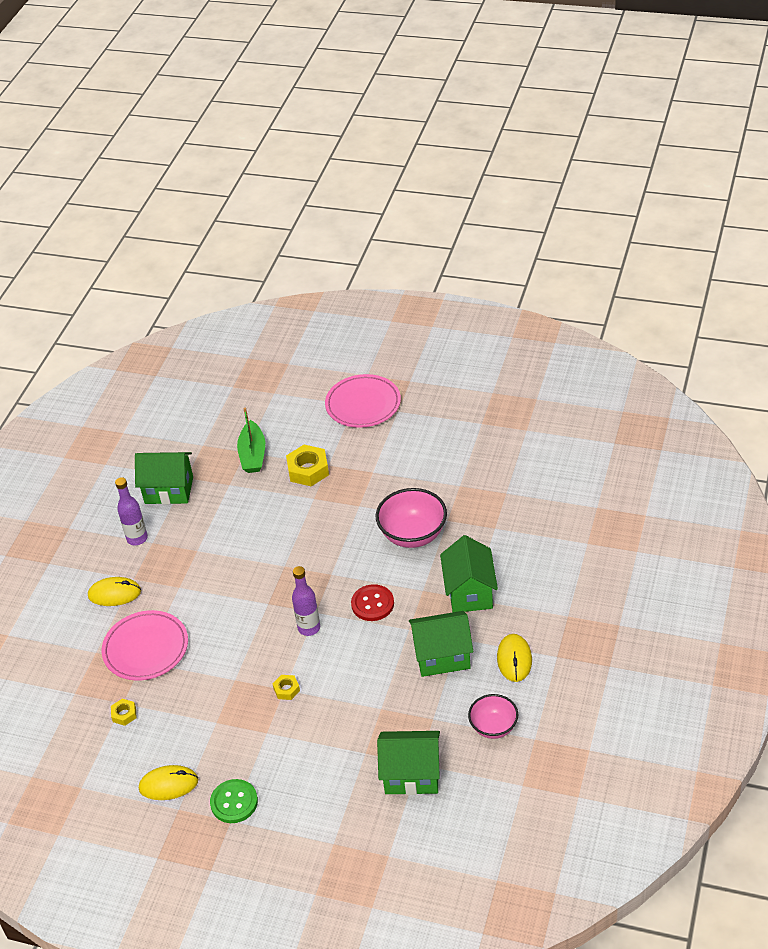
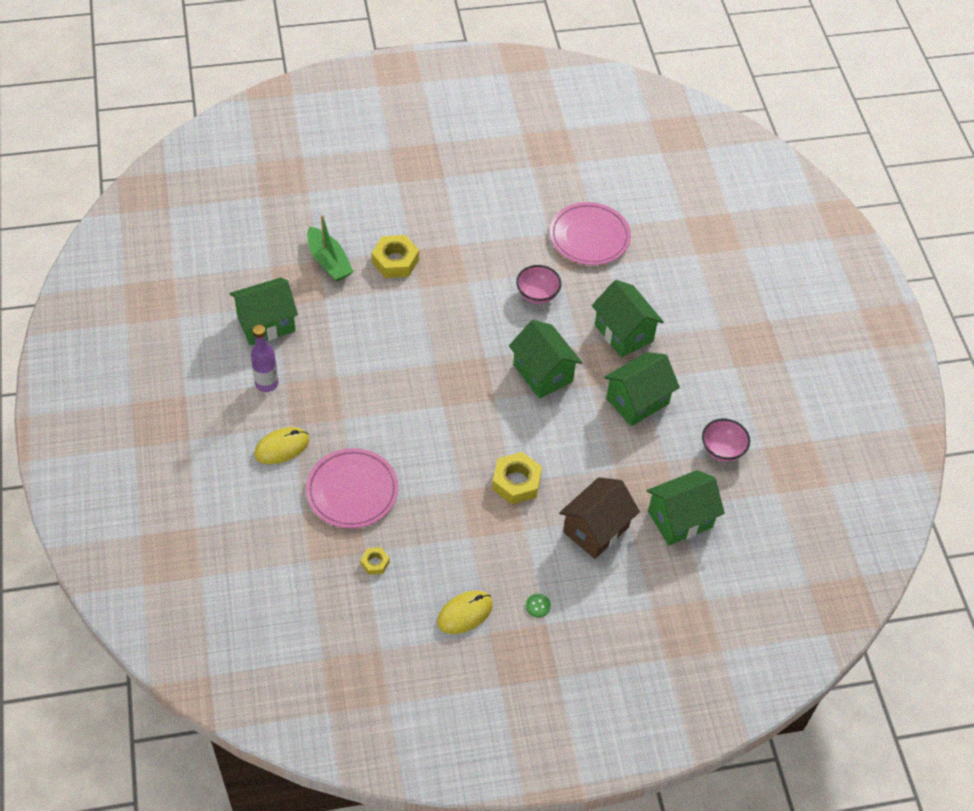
camera: 35 degrees left, 10 degrees up
(234, 802) = (538, 606): green button -> green button, size x0.52
(286, 689) = (516, 482): yellow nut -> yellow nut, size x1.89
(309, 628) = (498, 416): purple bottle -> none
(329, 756) = (596, 529): none -> brown house
(363, 404) = (406, 179): pink plate -> pink plate (589, 237)
(372, 604) = (543, 373): red button -> green house
(413, 535) = (537, 294): pink bowl -> pink bowl, size x0.63
(514, 659) = (701, 382): yellow mouse -> none

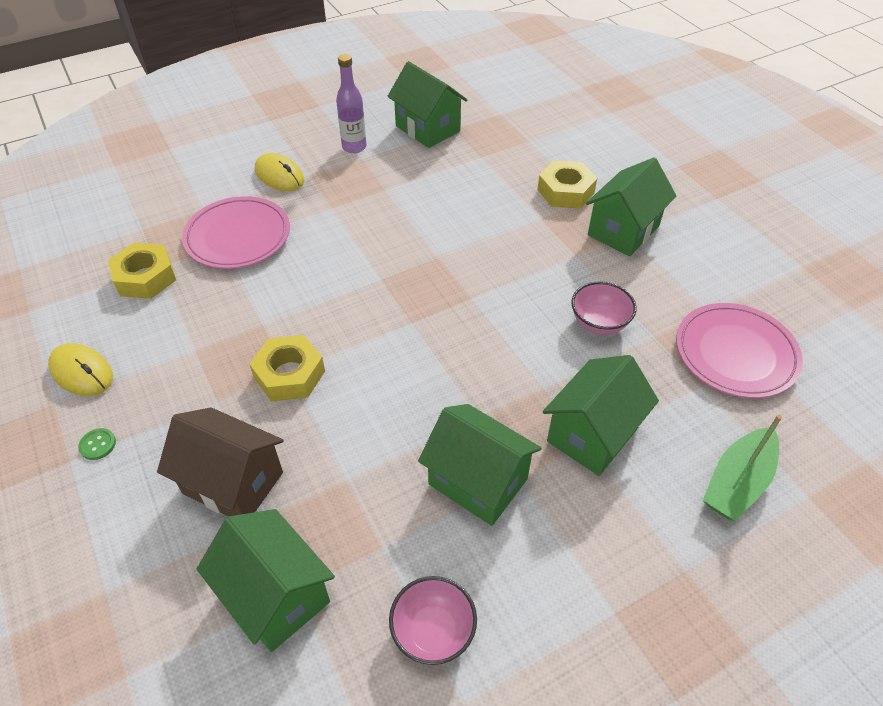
camera: 75 degrees right, 5 degrees down
(329, 261) = (532, 147): green boat -> green boat (737, 482)
(375, 563) = (145, 277): yellow nut -> yellow nut, size x1.89
(543, 373) = (474, 359): green house -> green house (623, 230)

